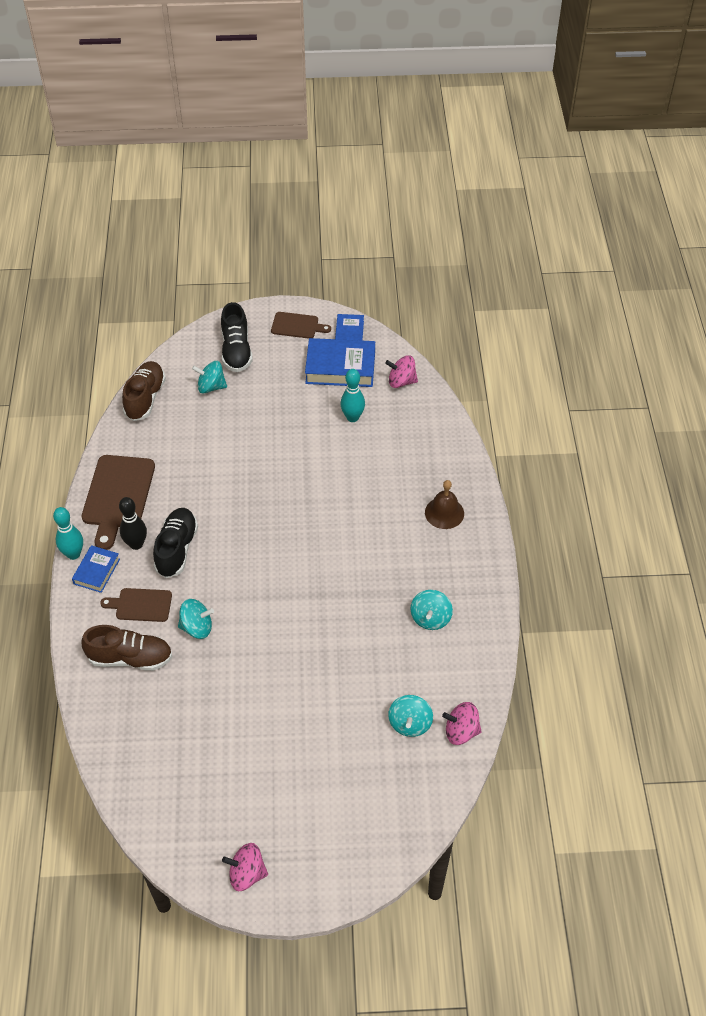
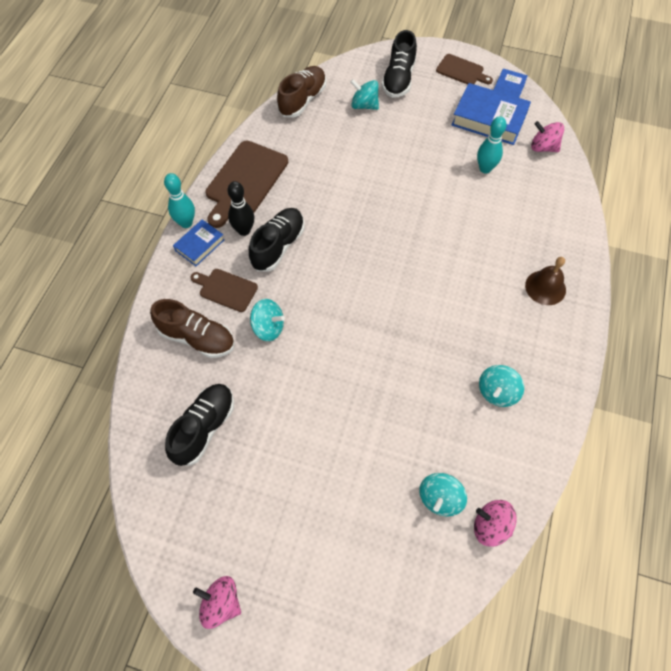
camera: 20 degrees right, 10 degrees up
(171, 735) = (204, 428): none -> black shoe

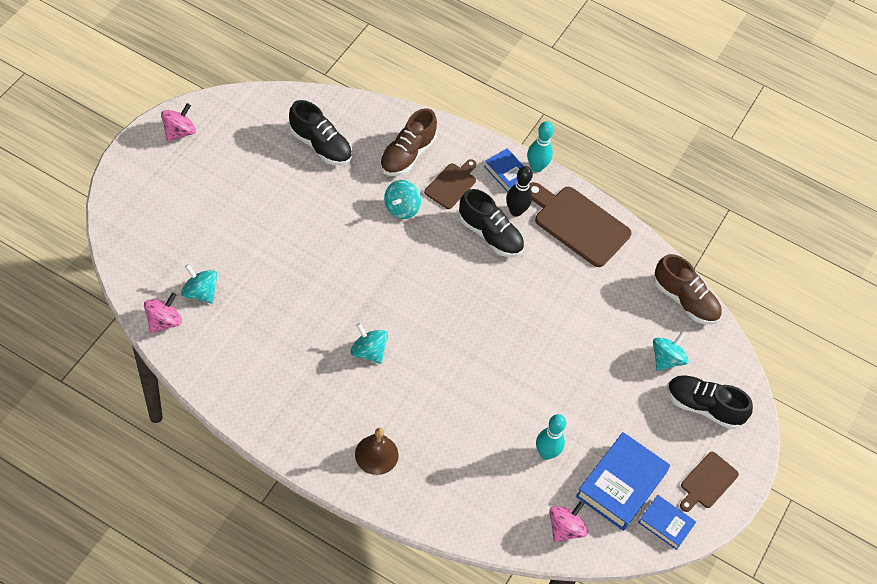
camera: 95 degrees right, 5 degrees down
(497, 392) = (278, 369): turquoise spinning top -> turquoise spinning top (368, 351)

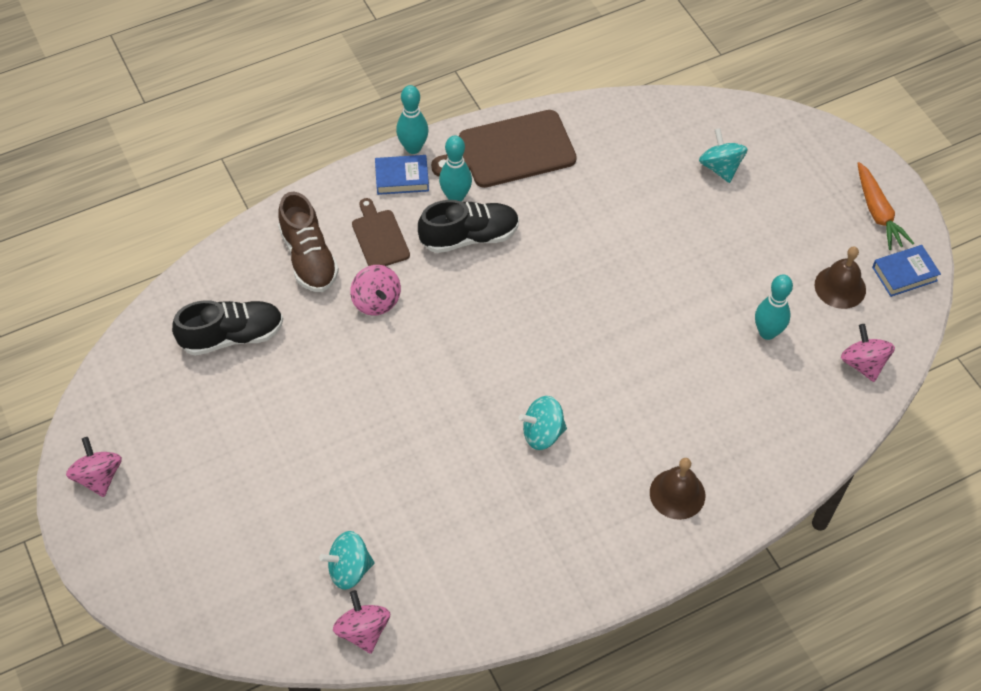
camera: 50 degrees left, 0 degrees up
(401, 208) = (376, 301): turquoise spinning top -> pink spinning top
(516, 211) = (455, 197): black bowling pin -> turquoise bowling pin
(621, 484) = (840, 287): blue book -> brown bell
(685, 300) = (662, 113): brown shoe -> none
(703, 407) = (793, 168): black shoe -> none
(707, 482) = (878, 213): brown cutting board -> orange carrot

